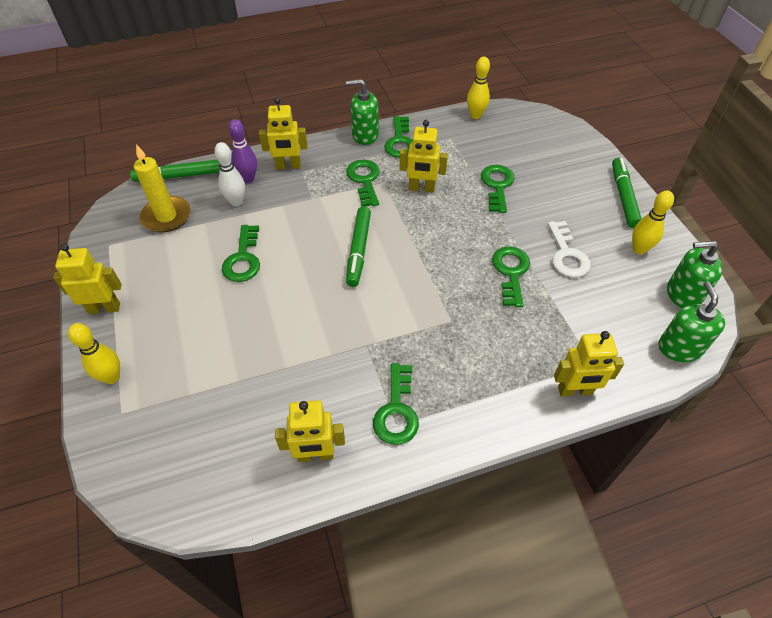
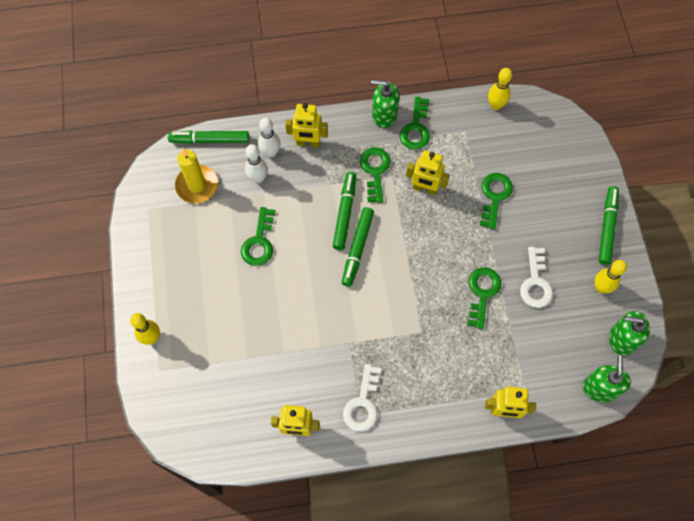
camera: 10 degrees right, 15 degrees up
(104, 308) = (145, 273): yellow robot -> none
(248, 179) = (271, 153): purple bowling pin -> white bowling pin
(338, 220) = (344, 213): none -> green marker
(397, 410) = (363, 403): green key -> white key

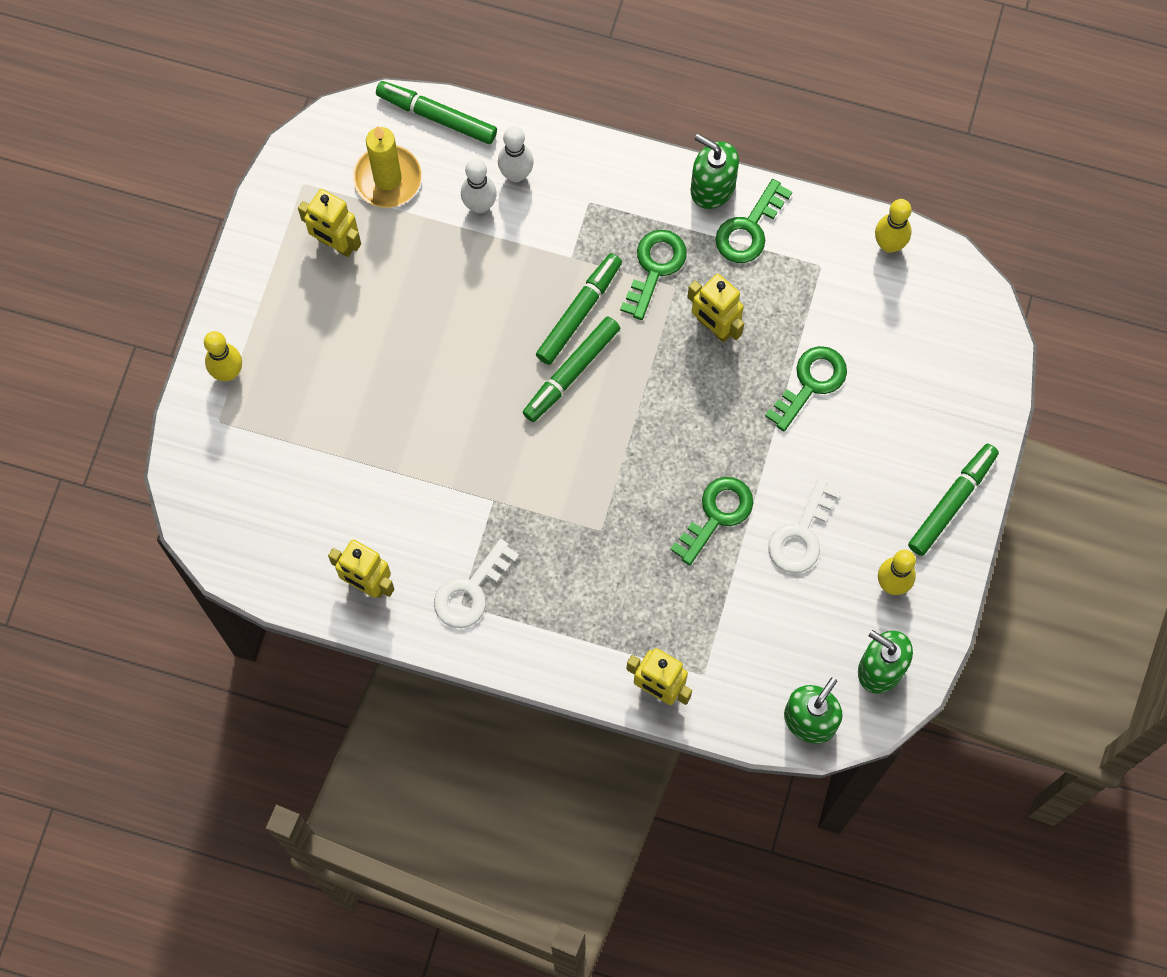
camera: 25 degrees right, 5 degrees up
(259, 242) = (437, 301): green key -> none
(308, 143) = (578, 183): yellow robot -> yellow robot (336, 244)

